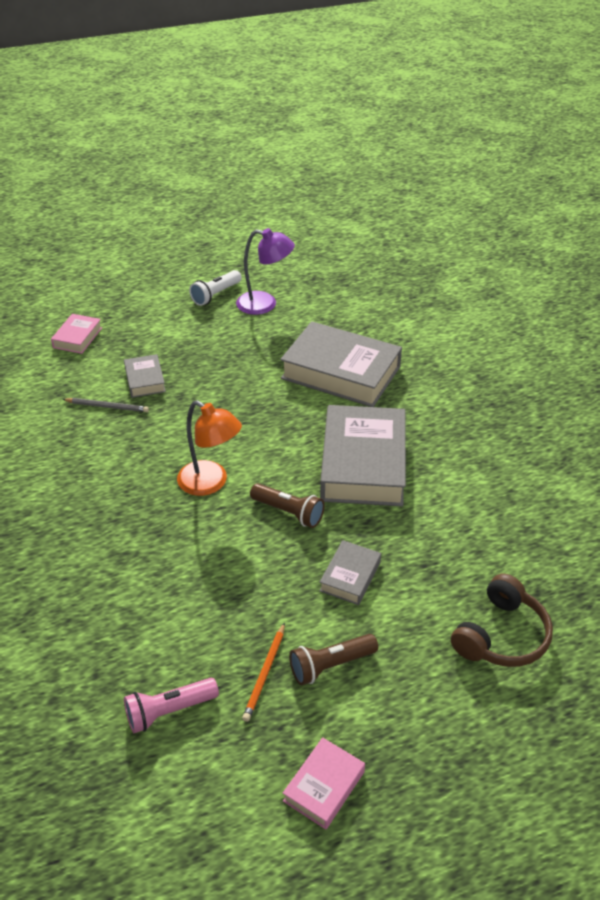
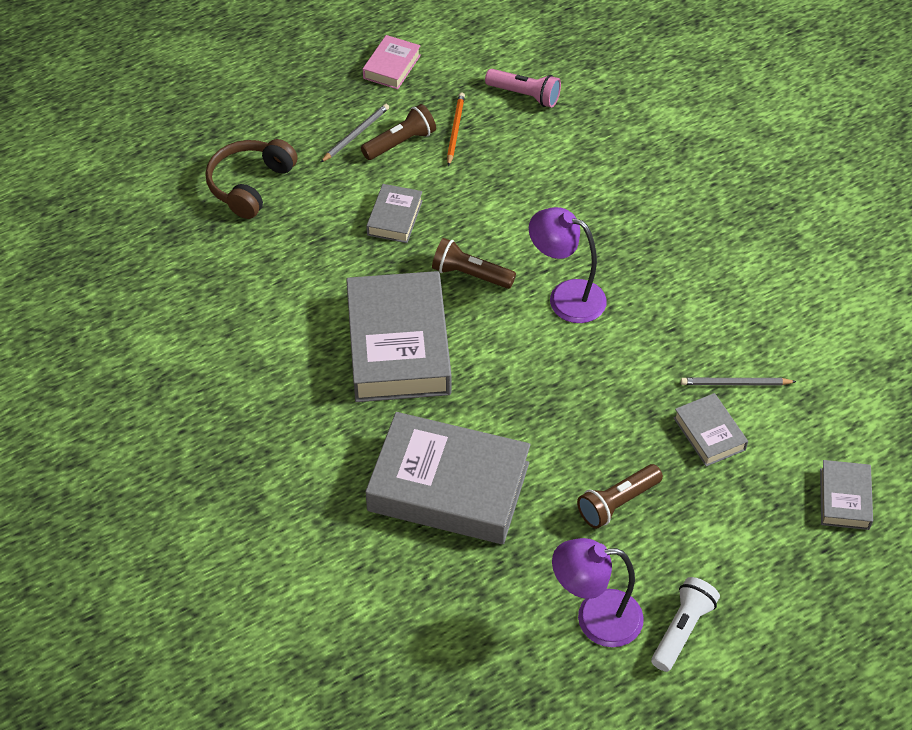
camera: 170 degrees right, 10 degrees up
(77, 338) = (844, 499): pink book -> grey book
(169, 711) = (525, 95): pink flashlight -> pink flashlight turned 60 degrees clockwise
(210, 483) = (566, 297): orange lamp -> purple lamp
(228, 352) = (617, 503): none -> brown flashlight
(381, 685) = (356, 134): none -> grey pencil

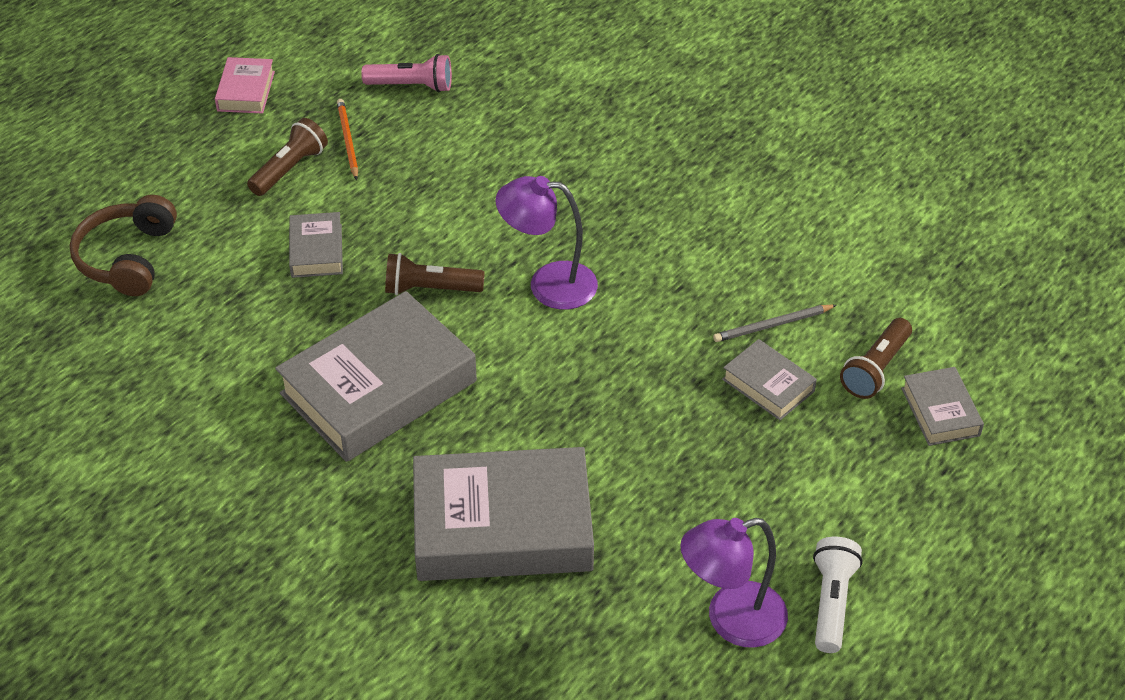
camera: 20 degrees left, 5 degrees down
(356, 134) = (233, 172): grey pencil -> none
(398, 345) = (379, 387): grey book -> grey book turned 75 degrees clockwise
(617, 503) = (701, 488): brown flashlight -> brown flashlight (875, 369)

